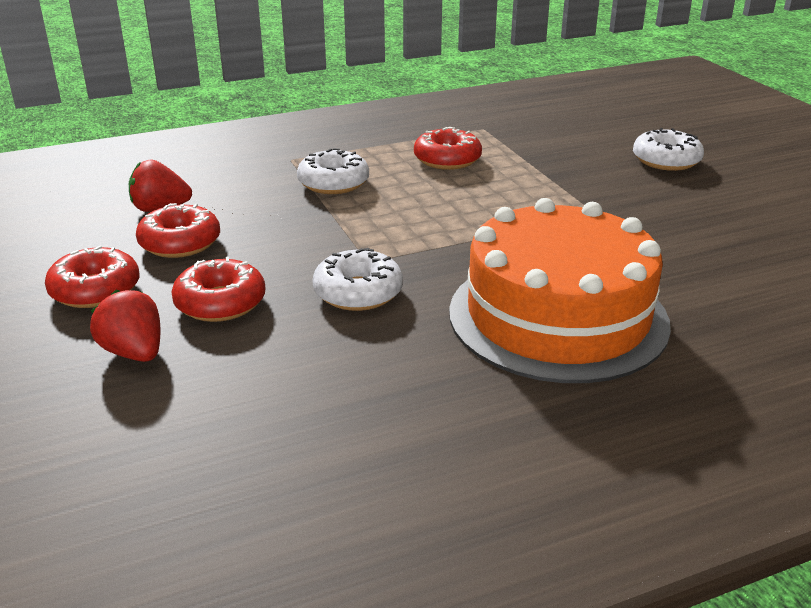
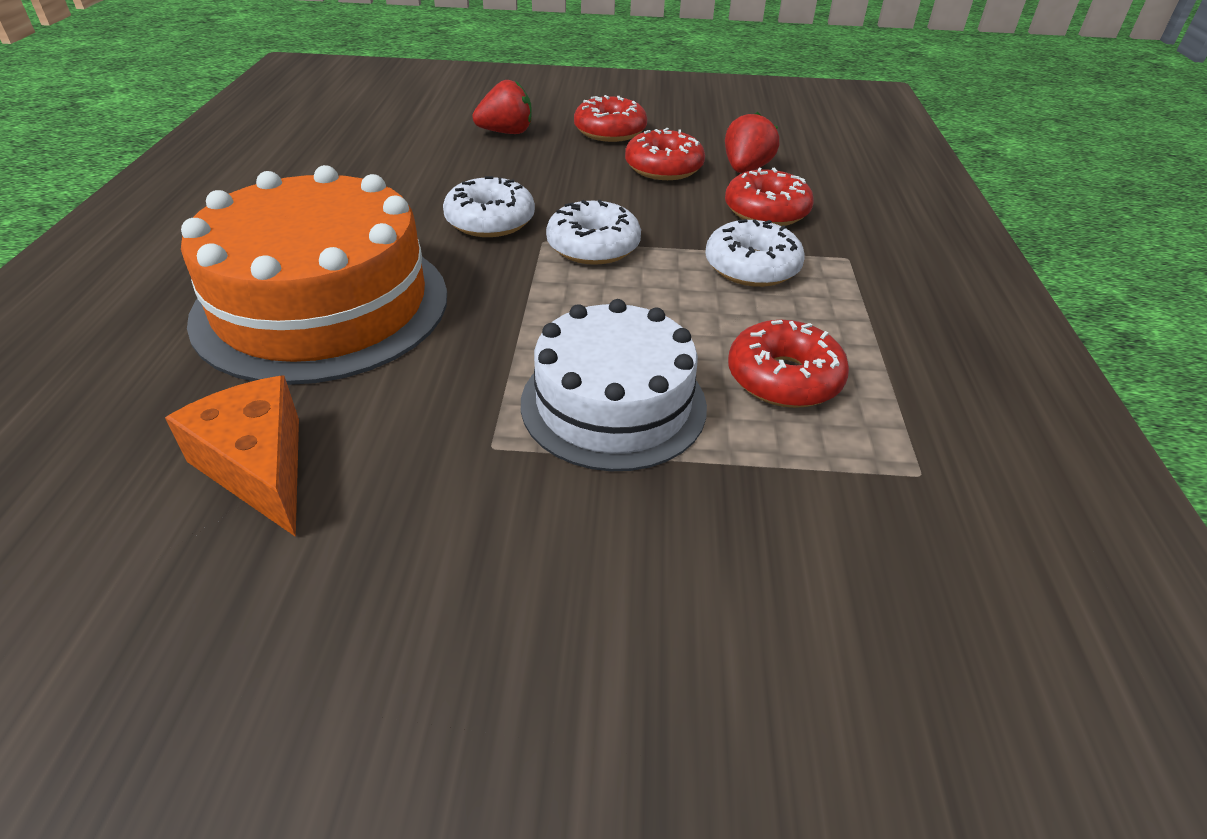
camera: 115 degrees right, 10 degrees up
(220, 303) = (540, 166): red donut -> red donut (766, 211)
(523, 193) = (613, 404): none -> white cake
(666, 160) = (620, 689): white donut -> white donut (593, 246)
(702, 268) = (258, 467): none -> orange cheese

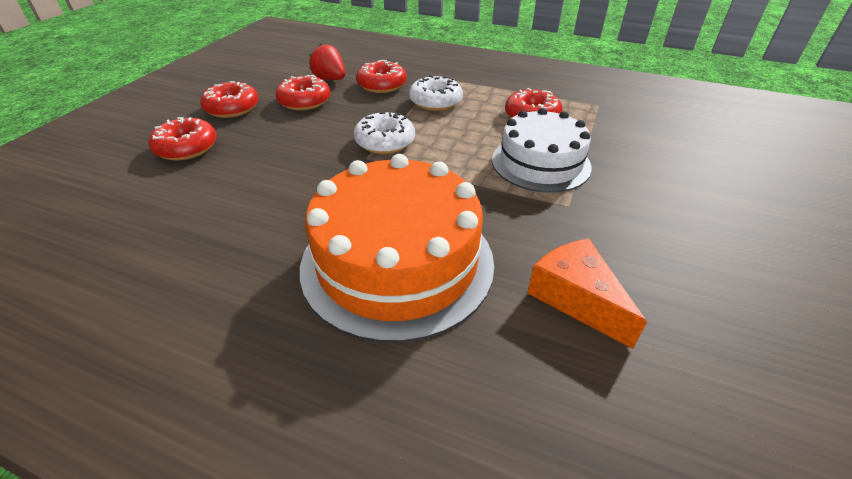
camera: 70 degrees left, 0 degrees up
(258, 467) = (576, 298): orange cheese -> orange cheese turned 75 degrees clockwise
(490, 221) = (324, 174): white donut -> none
(506, 132) = (186, 148): red strawberry -> red donut

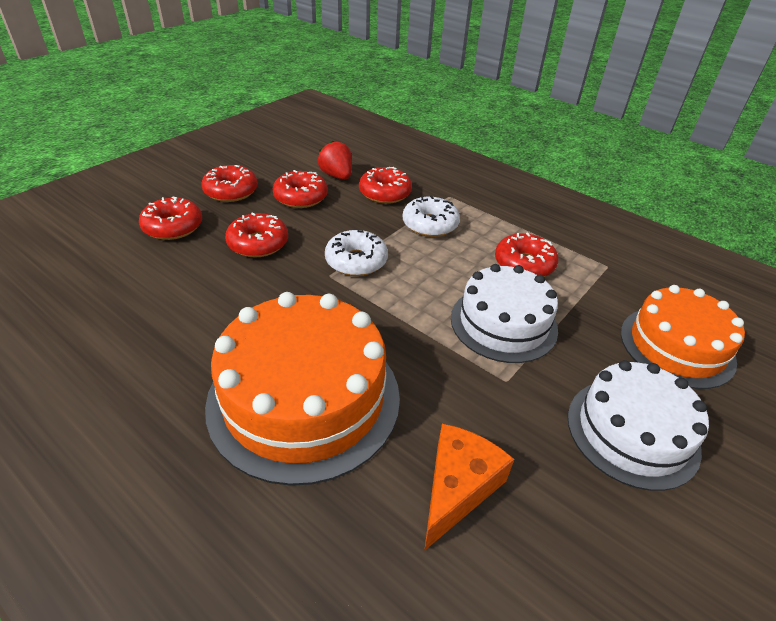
camera: 15 degrees right, 0 degrees up
(282, 145) = (258, 243): none -> red donut
(576, 298) = (457, 488): orange cheese -> orange cheese turned 45 degrees clockwise
(683, 150) = (676, 346): none -> orange cake
(688, 219) = (632, 432): none -> white cake

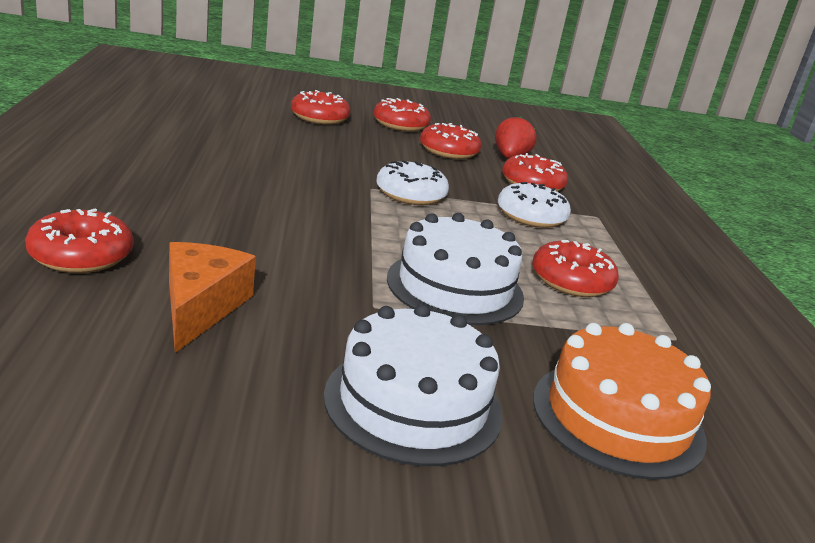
camera: 45 degrees right, 15 degrees down
(258, 243) = (358, 150): red donut -> red donut (81, 255)
(304, 398) = (212, 213): orange cake -> none
(457, 488) = (200, 307): orange cheese -> orange cheese turned 75 degrees counterclockwise

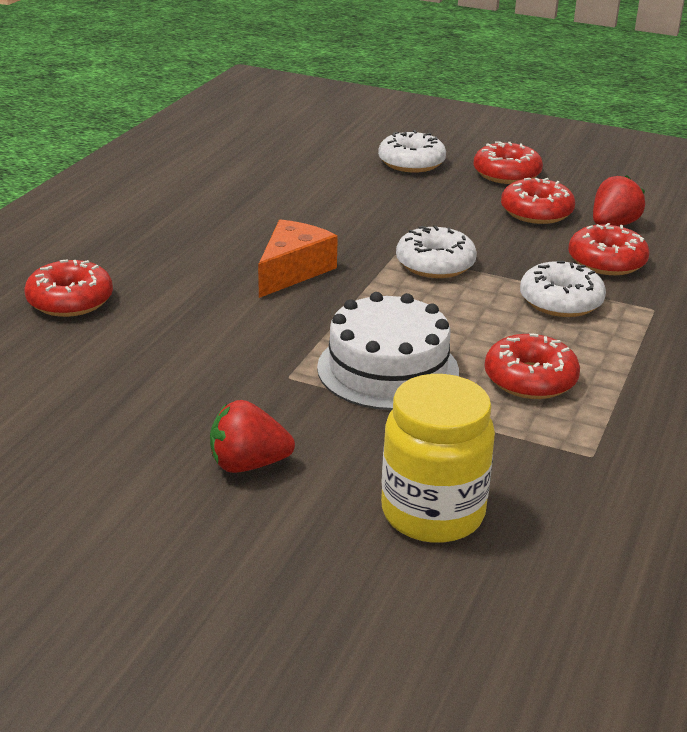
camera: 30 degrees right, 5 degrees up
(200, 307) = (134, 357): orange cheese -> orange cheese (293, 271)
(319, 117) = (411, 163): red donut -> white donut
(413, 403) = (248, 464): white cake -> red strawberry
(617, 417) = (432, 513): orange cake -> yellow jar

